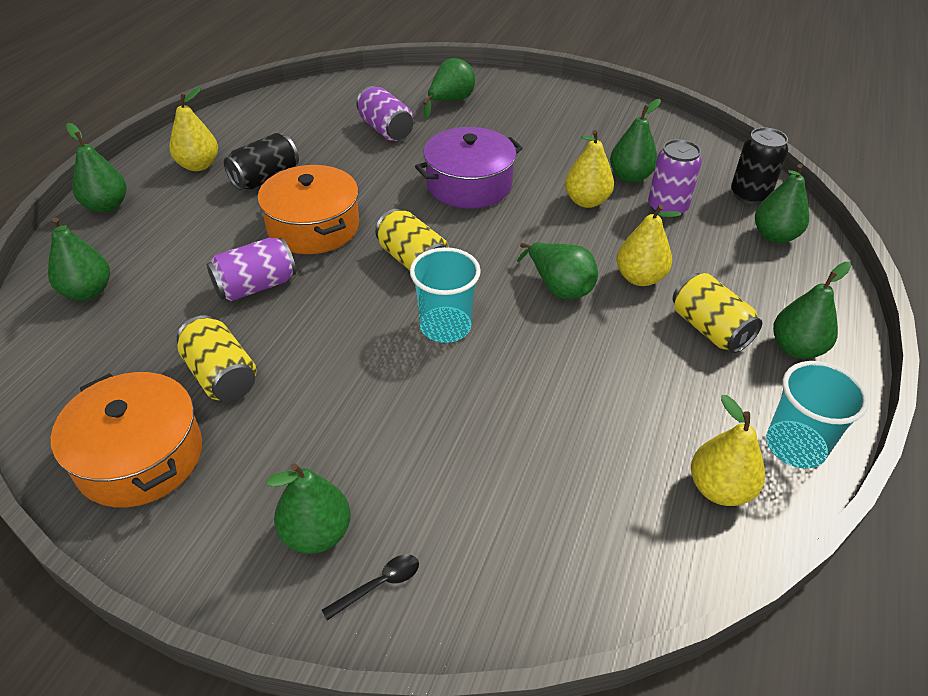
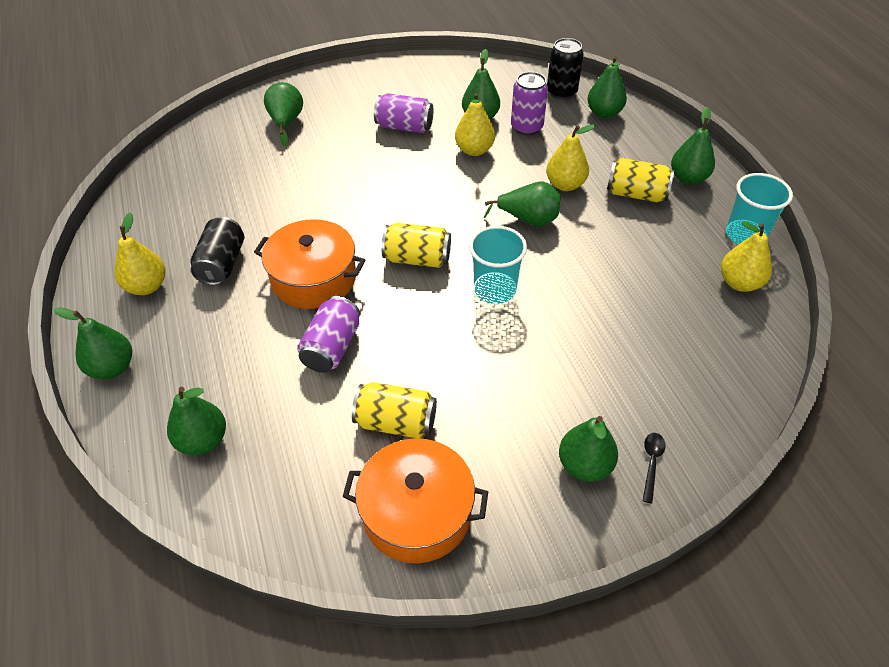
camera: 40 degrees left, 5 degrees up
(386, 129) = (266, 171): purple can -> purple can (404, 127)
(469, 185) = (384, 181): purple pot -> none

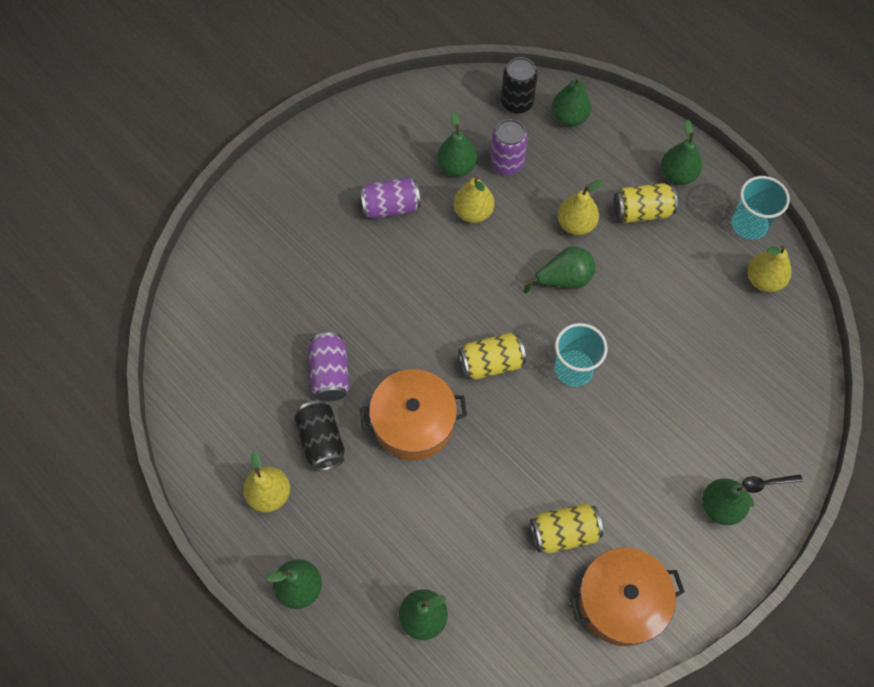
camera: 25 degrees left, 15 degrees up
(286, 122) = (269, 245): green pear -> none
(332, 347) = (472, 486): purple can -> purple can (330, 374)
(651, 463) = (766, 483): black spoon -> black spoon turned 90 degrees counterclockwise

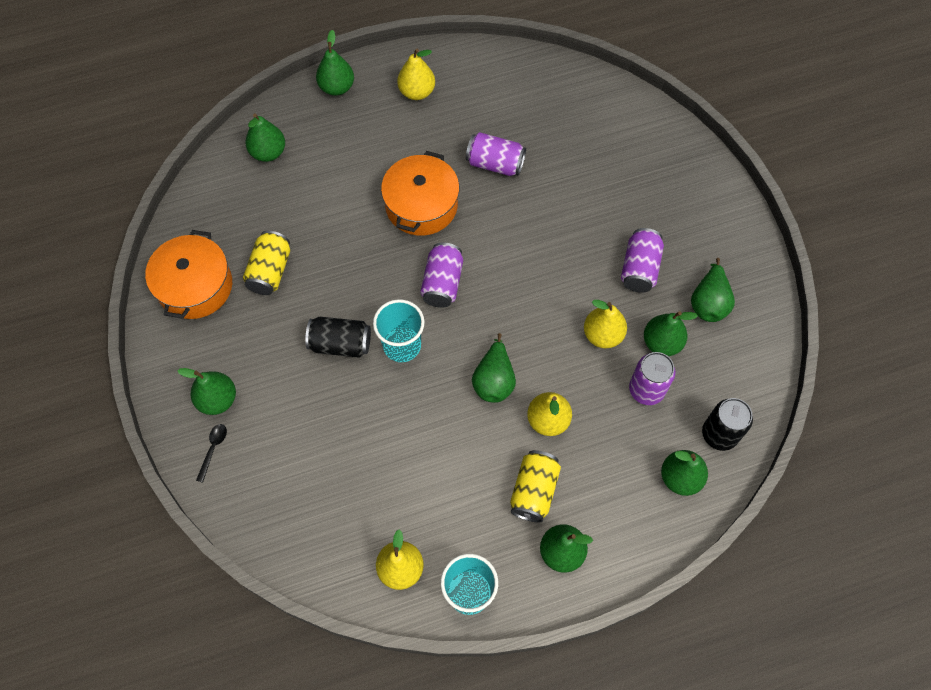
camera: 115 degrees right, 0 degrees up
(321, 441) = (440, 138): black can -> black can (340, 344)
(398, 145) = (708, 303): none -> green pear
(491, 363) = (442, 283): yellow can -> purple can

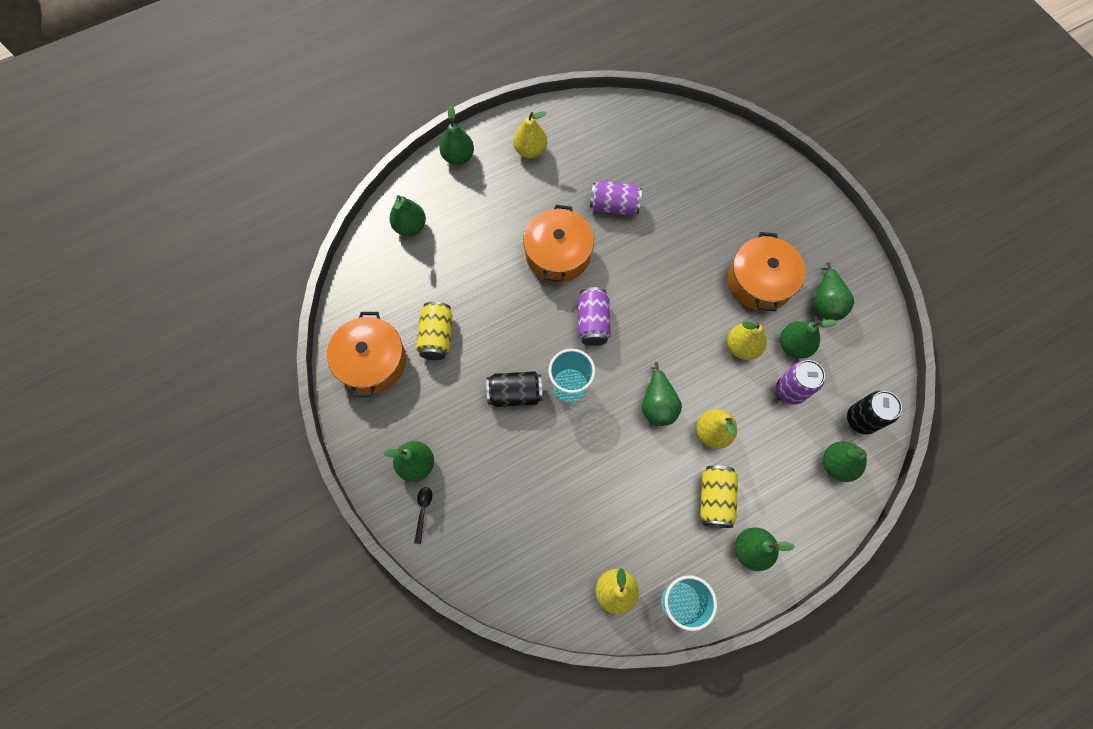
camera: 10 degrees left, 5 degrees up
(639, 269) = (760, 281): purple can -> orange pot

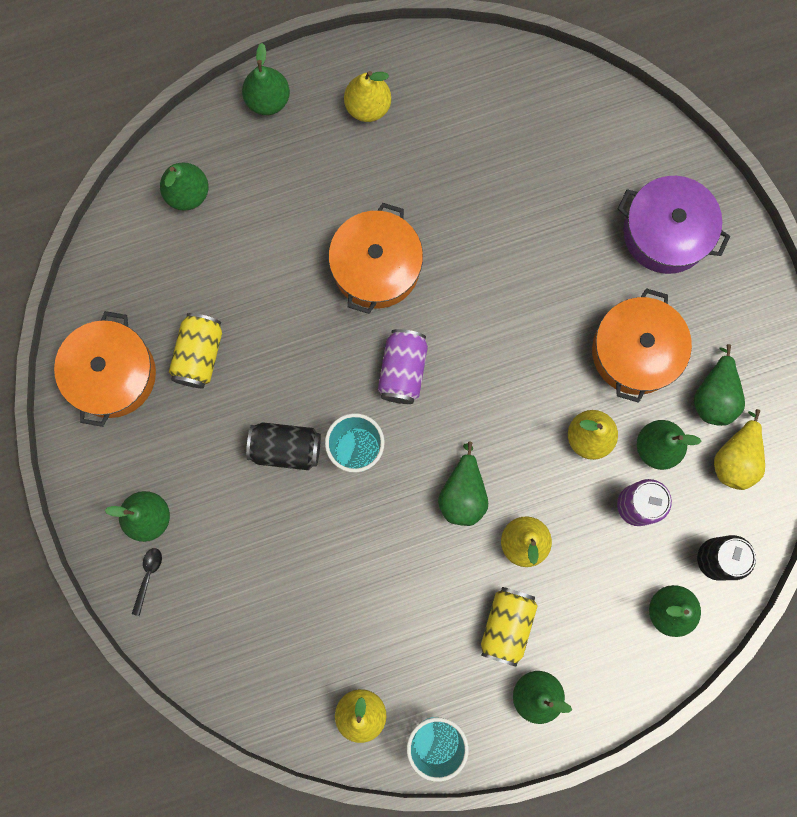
camera: 10 degrees right, 10 degrees up
(614, 206) = (465, 209): purple can -> none
(760, 199) = (666, 232): none -> purple pot
(853, 344) = (735, 458): none -> yellow pear

